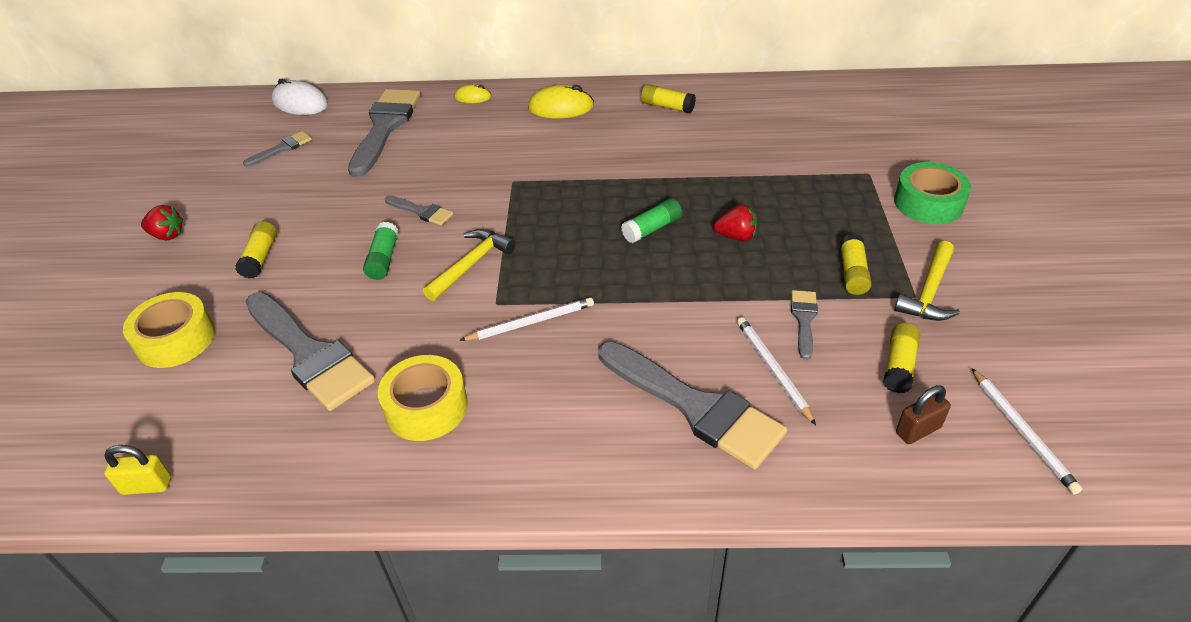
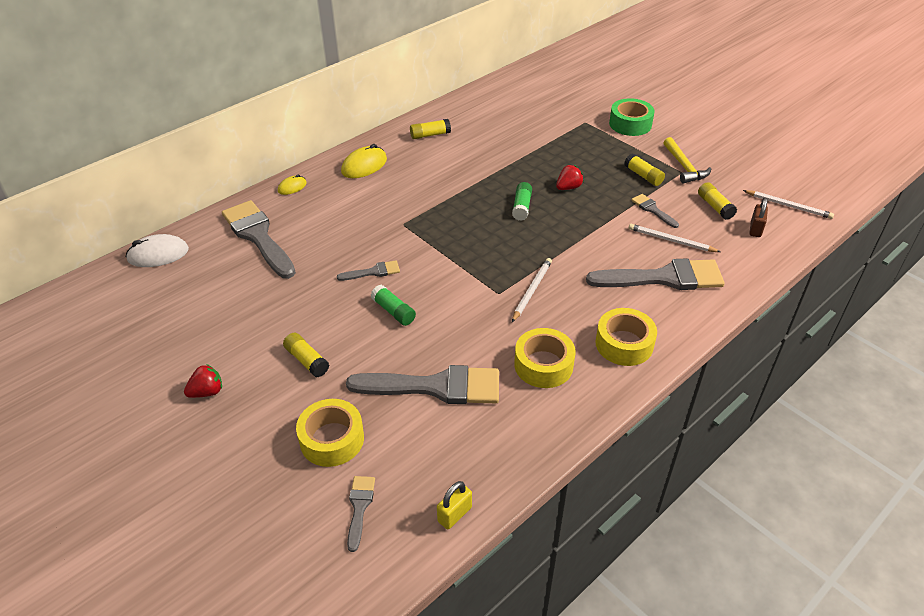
camera: 45 degrees left, 0 degrees up
(282, 148) = (199, 290): grey brush -> grey brush (359, 507)
(471, 264) = (452, 282): yellow hammer -> none
(536, 448) = (624, 344): none -> yellow tape

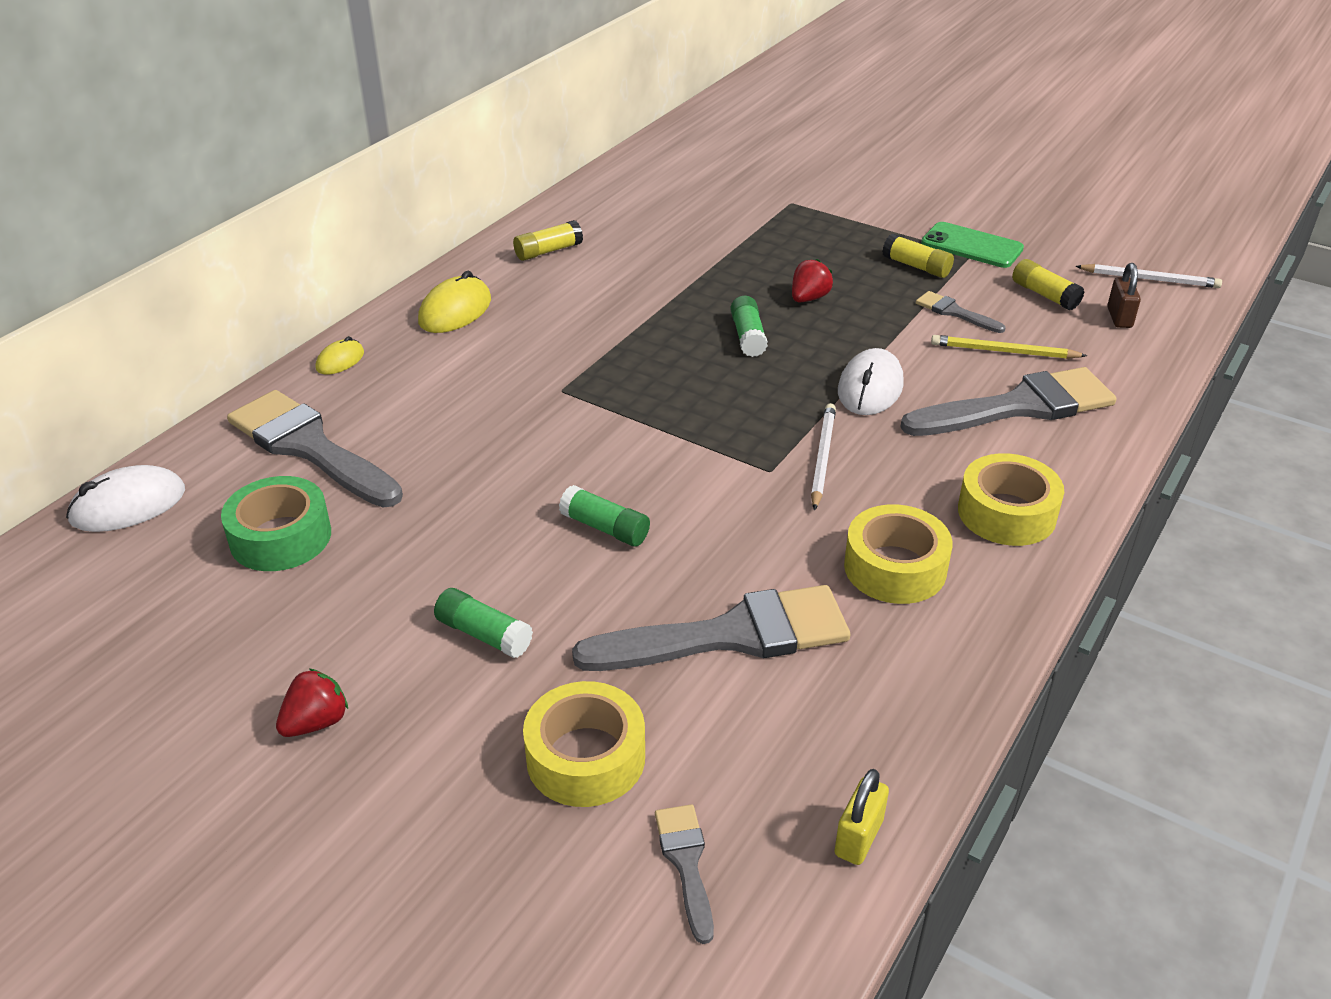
camera: 15 degrees left, 5 degrees down
(307, 360) = (484, 634): yellow glue stick -> green glue stick
(373, 272) = (541, 472): grey brush -> none
(579, 251) = (870, 388): none -> white mouse
(630, 124) = (861, 197): green tape -> green tape (281, 537)
(671, 240) = (1003, 351): white pencil -> yellow pencil
(684, 167) = (971, 246): yellow hammer -> green phone

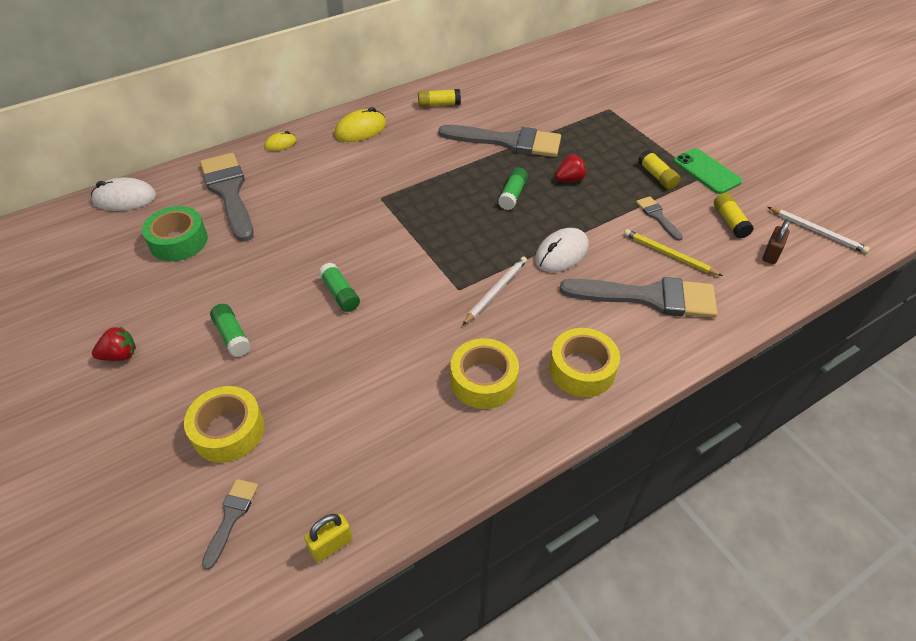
camera: 25 degrees right, 10 degrees up
(730, 635) = (357, 387): grey brush -> grey brush (508, 142)

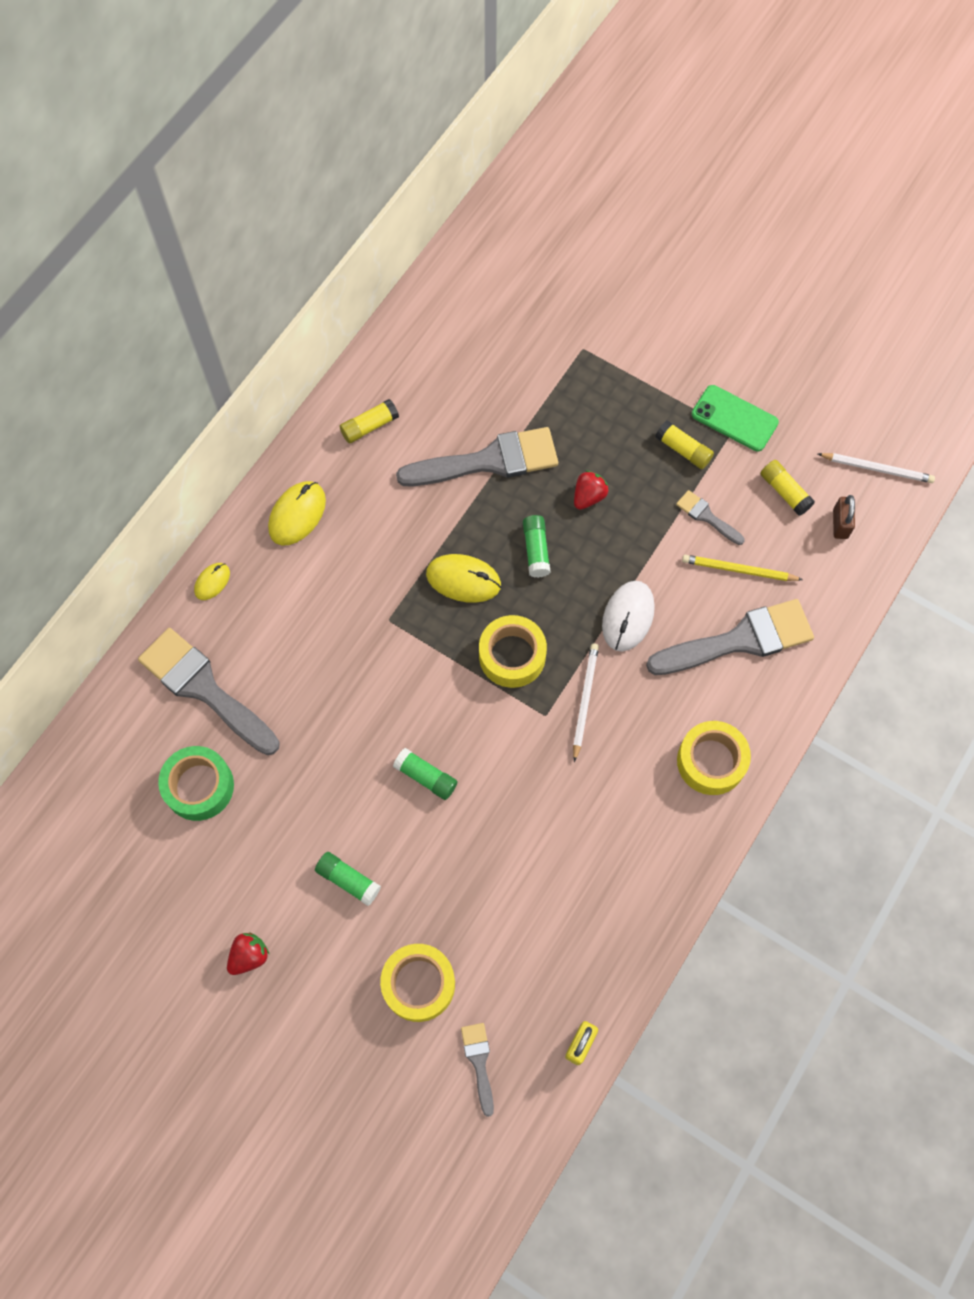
camera: 25 degrees left, 20 degrees up
(125, 198) = (84, 753): white mouse -> none
(449, 194) = (463, 580): none -> yellow mouse
(483, 380) = (626, 817): yellow tape -> yellow tape (512, 656)

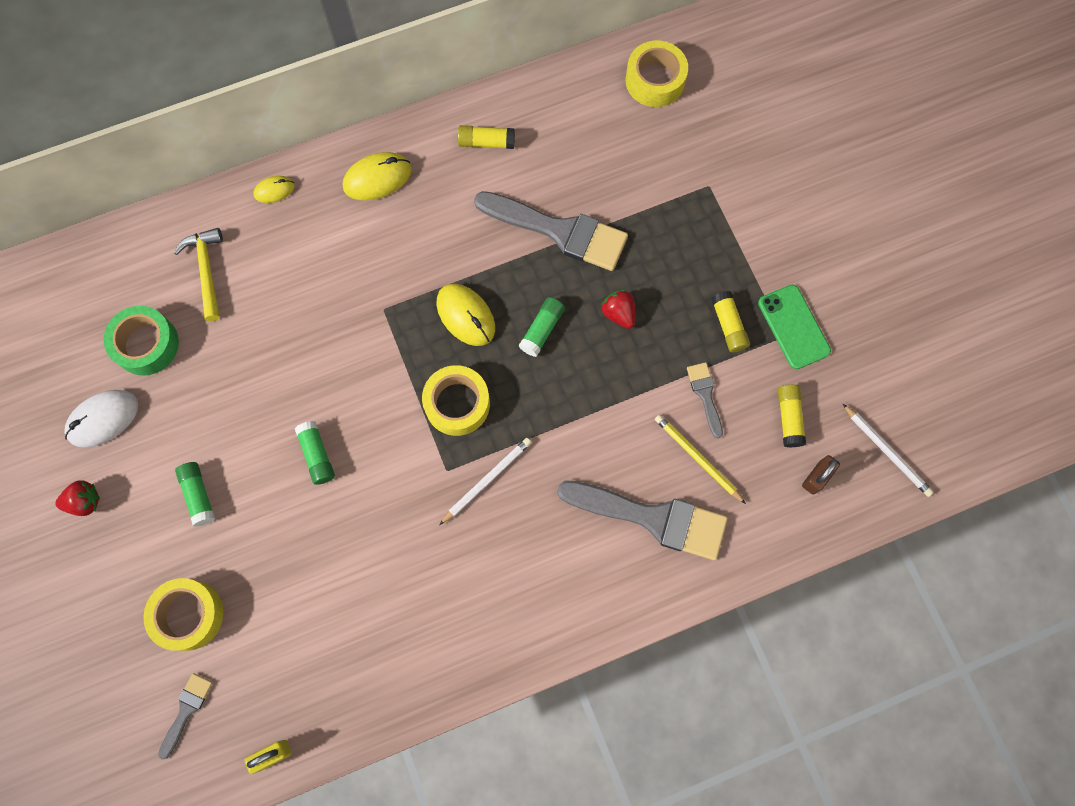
camera: 35 degrees right, 5 degrees up
(204, 688) = (206, 270): grey brush -> yellow hammer
(588, 497) = (618, 313): red strawberry -> red strawberry turned 105 degrees counterclockwise
(628, 617) = (574, 435): white mouse -> white mouse (103, 419)
(711, 761) = (551, 602): yellow tape -> yellow tape (655, 80)

